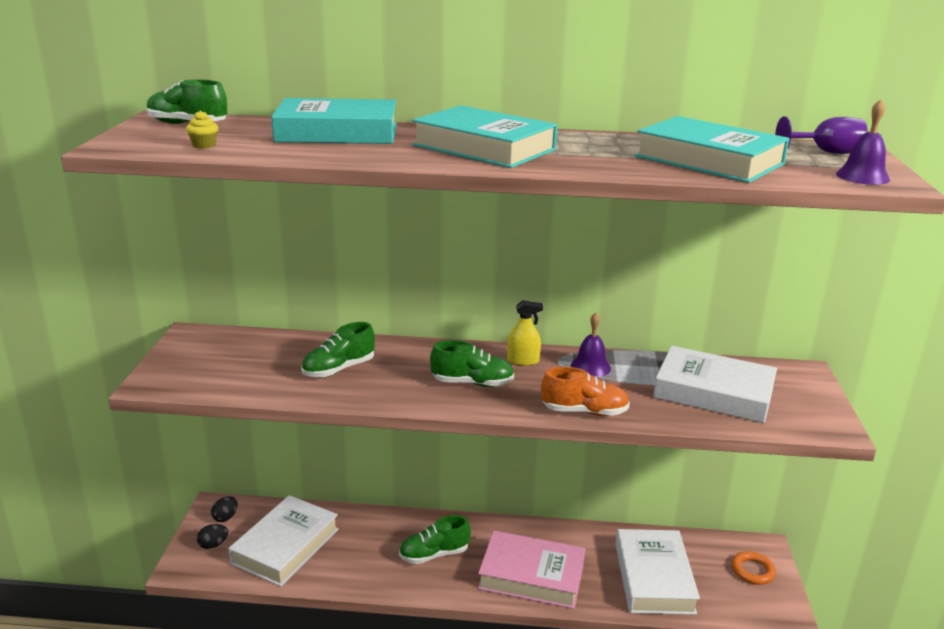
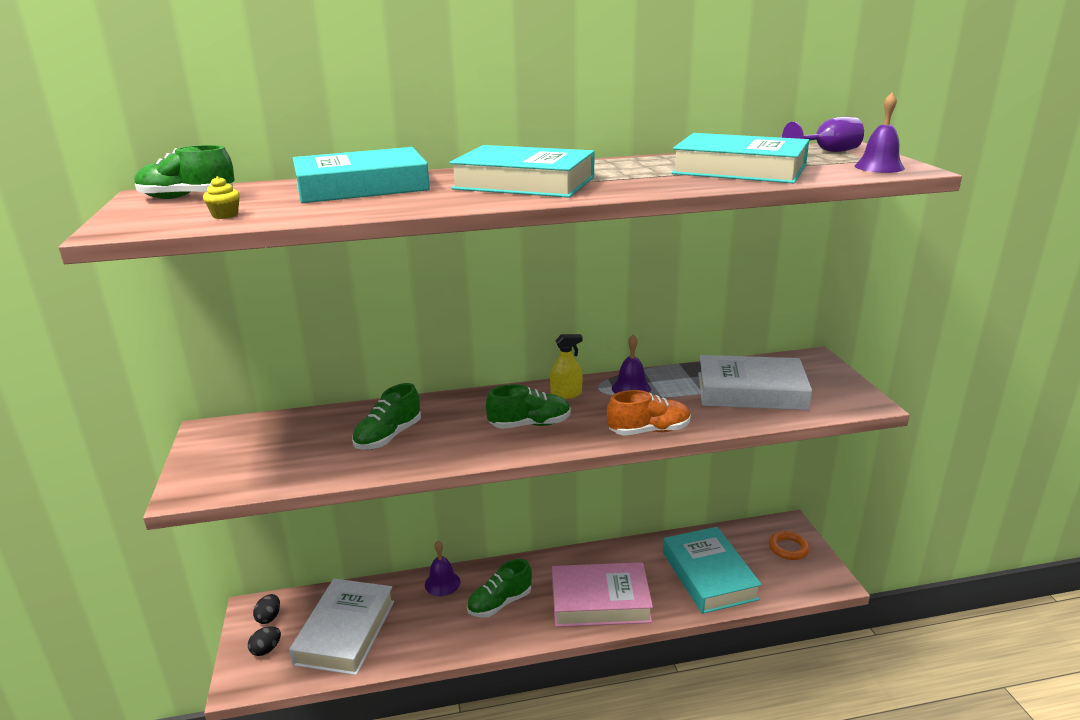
camera: 15 degrees left, 0 degrees up
(388, 523) = (442, 583): none -> purple bell
(654, 578) = (709, 575): white book -> turquoise book

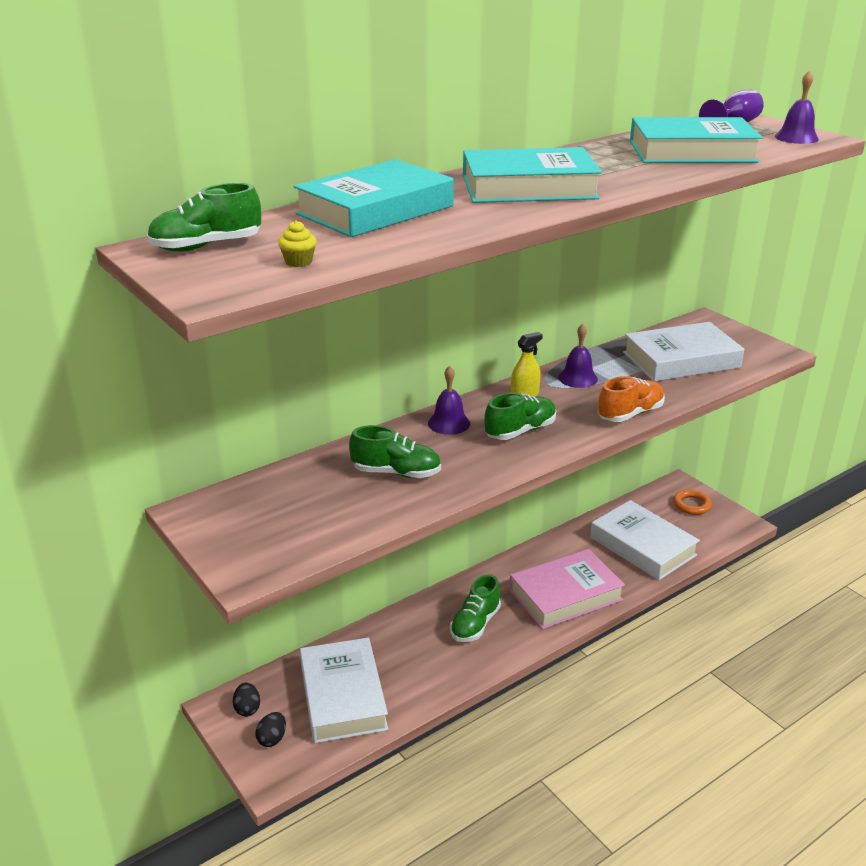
camera: 25 degrees left, 5 degrees up
(388, 436) = (396, 473): green shoe -> green shoe turned 90 degrees counterclockwise
(442, 583) = (404, 622): purple bell -> purple bell (449, 423)
(709, 575) = (642, 546): turquoise book -> white book

